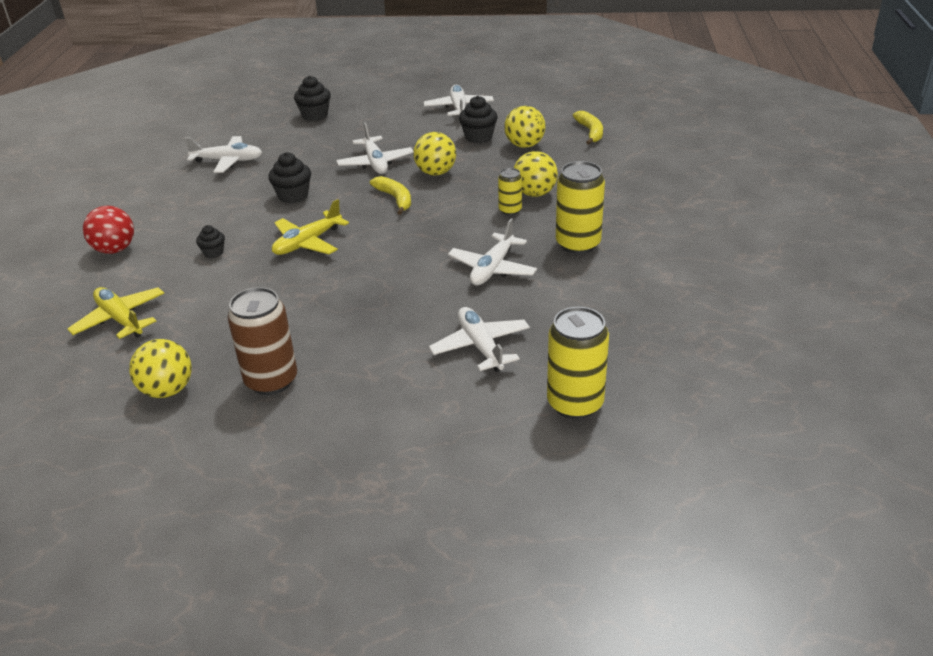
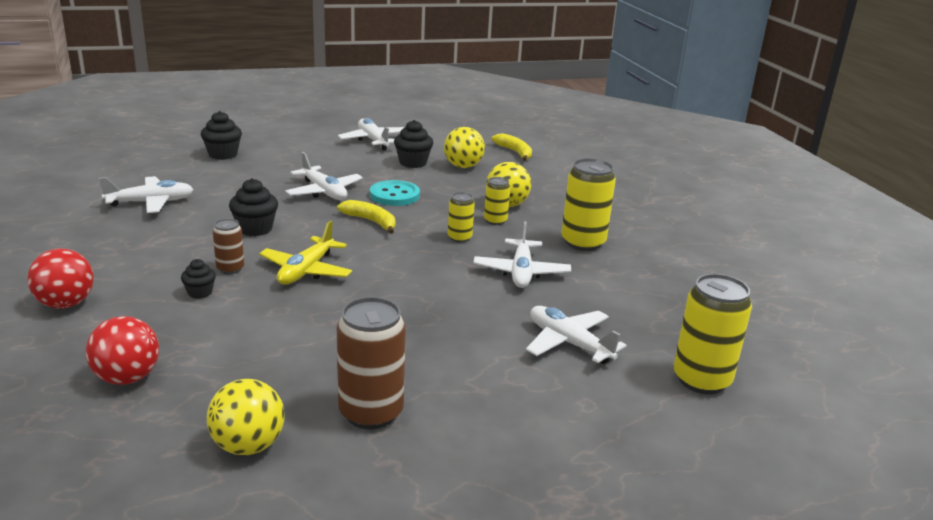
camera: 25 degrees left, 10 degrees down
(120, 319) = (127, 378): yellow plane -> red ball
(249, 233) = (230, 269): none -> brown can
(436, 172) = (394, 195): yellow ball -> turquoise button
(462, 225) = (459, 238): none -> yellow can

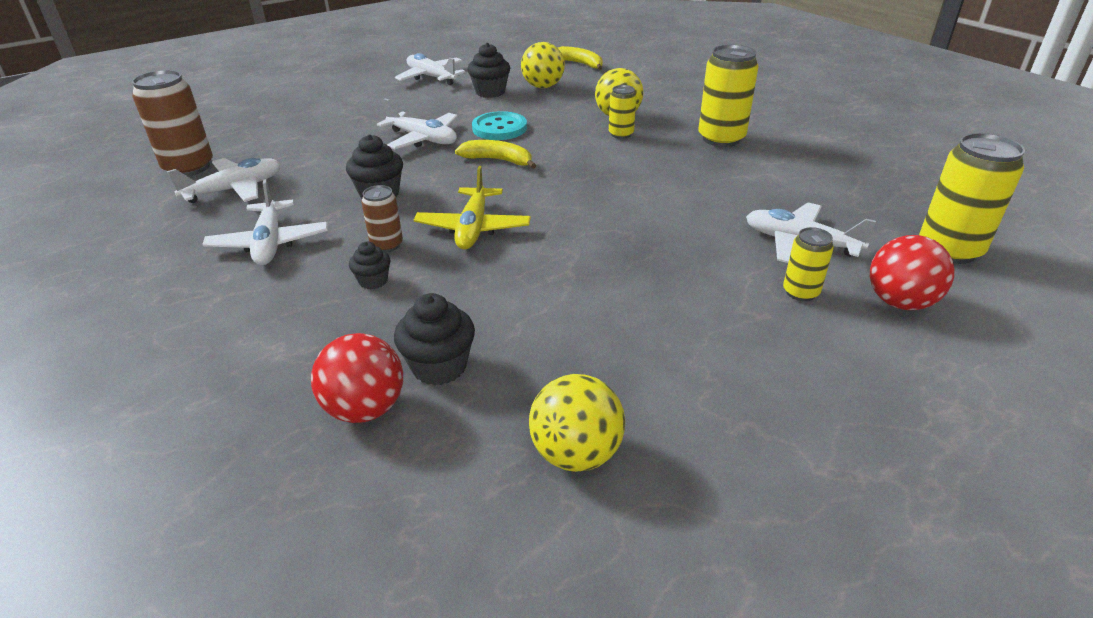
camera: 15 degrees left, 10 degrees up
(66, 304) = (218, 334): red ball -> red ball (899, 302)
(223, 154) = (279, 120): black cupcake -> black cupcake (439, 367)
(371, 413) = (676, 373): brown can -> brown can (189, 168)
(459, 238) = (601, 159): yellow can -> yellow can (800, 292)
(521, 272) = (691, 181): white plane -> white plane (270, 243)

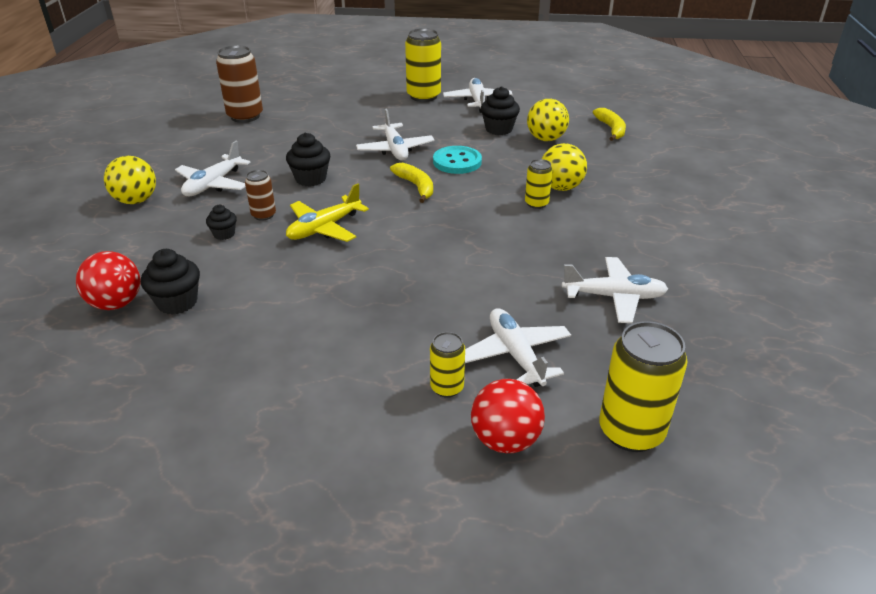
camera: 40 degrees right, 0 degrees up
(235, 189) = (246, 141): white plane -> white plane (614, 297)
(576, 454) = (159, 391): yellow ball -> yellow ball (136, 201)
(721, 139) = (612, 243): yellow can -> yellow can (423, 96)

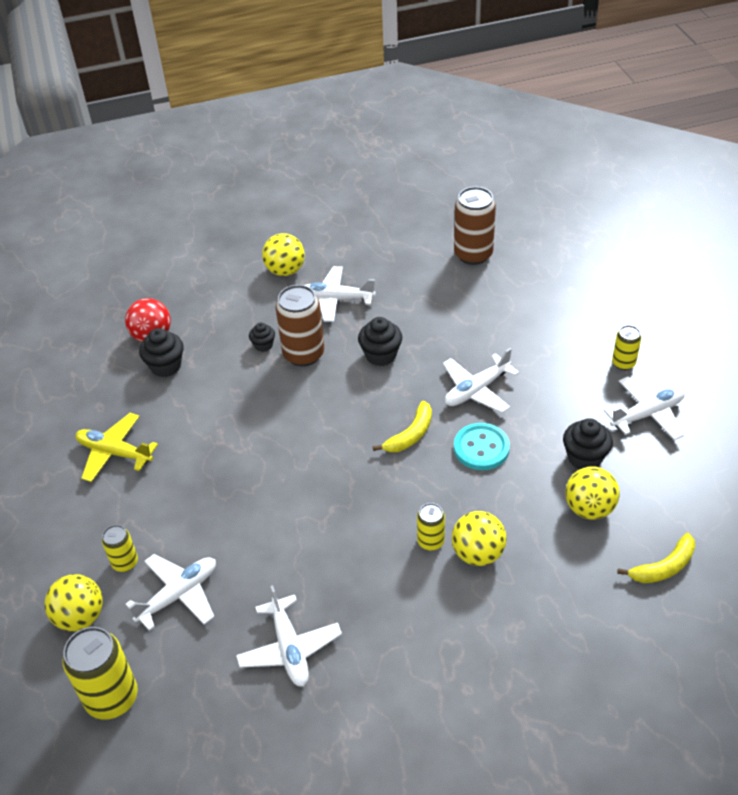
camera: 70 degrees right, 10 degrees up
(263, 215) = (303, 354): brown can -> brown can, size x1.83
(324, 228) = (303, 401): yellow plane -> yellow plane (114, 453)
(423, 96) = (623, 363): yellow can -> yellow can, size x0.55
(505, 440) = (80, 617): red ball -> yellow ball

